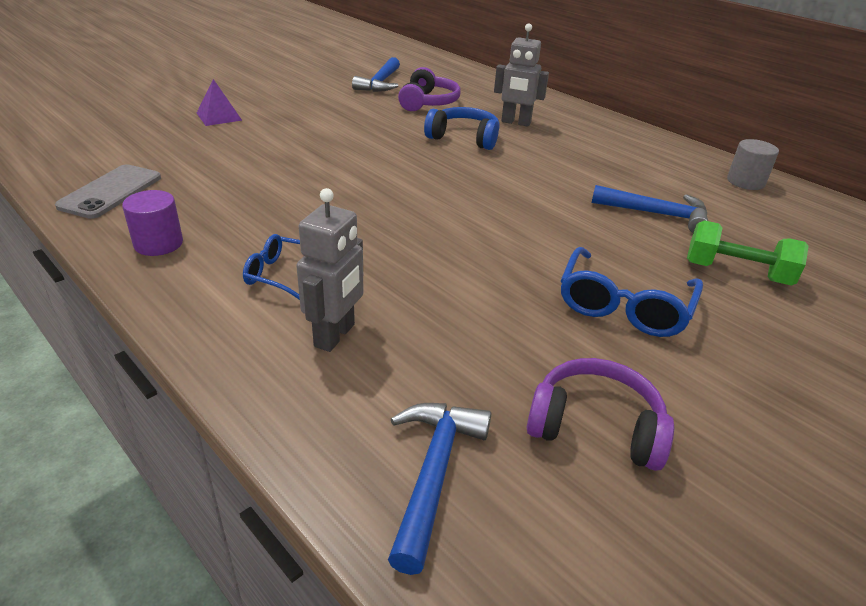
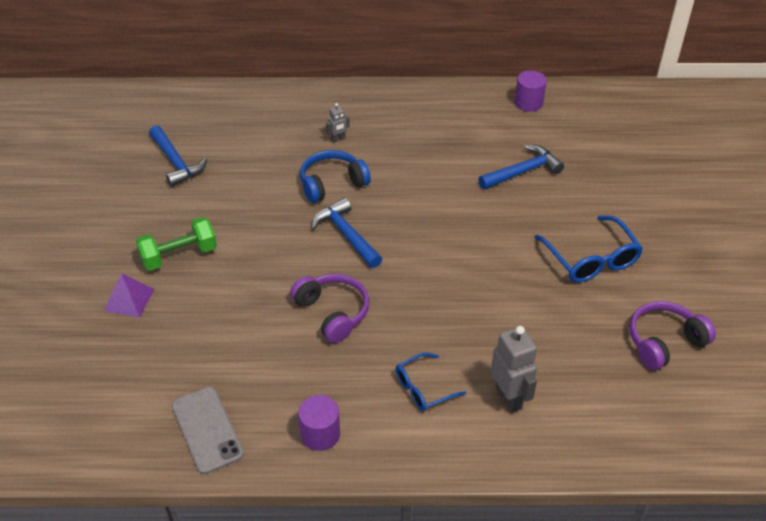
camera: 45 degrees left, 10 degrees up
(428, 102) = (249, 160): purple headphones -> purple headphones (333, 312)
(434, 473) = (645, 422): blue hammer -> blue hammer (346, 235)
(516, 122) = (338, 139): grey robot -> grey robot, size x0.51
(736, 273) = (605, 191): green dumbbell -> green dumbbell (179, 255)
(745, 182) = (528, 103): grey cylinder -> purple cylinder

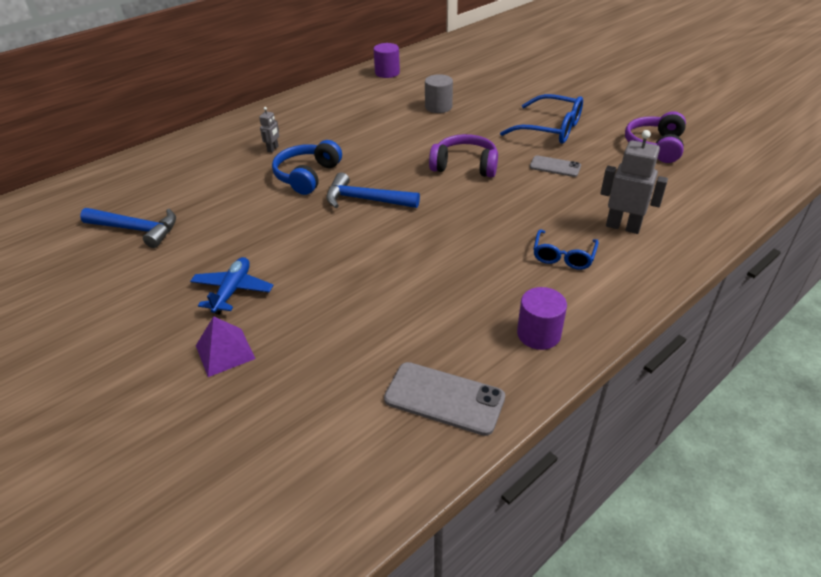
camera: 40 degrees left, 5 degrees down
(179, 255) = (233, 290): green dumbbell -> blue plane
(333, 312) = (427, 251): purple headphones -> purple headphones (465, 166)
(523, 171) = (438, 107): blue hammer -> grey cylinder
(537, 302) = (555, 167): none -> grey phone

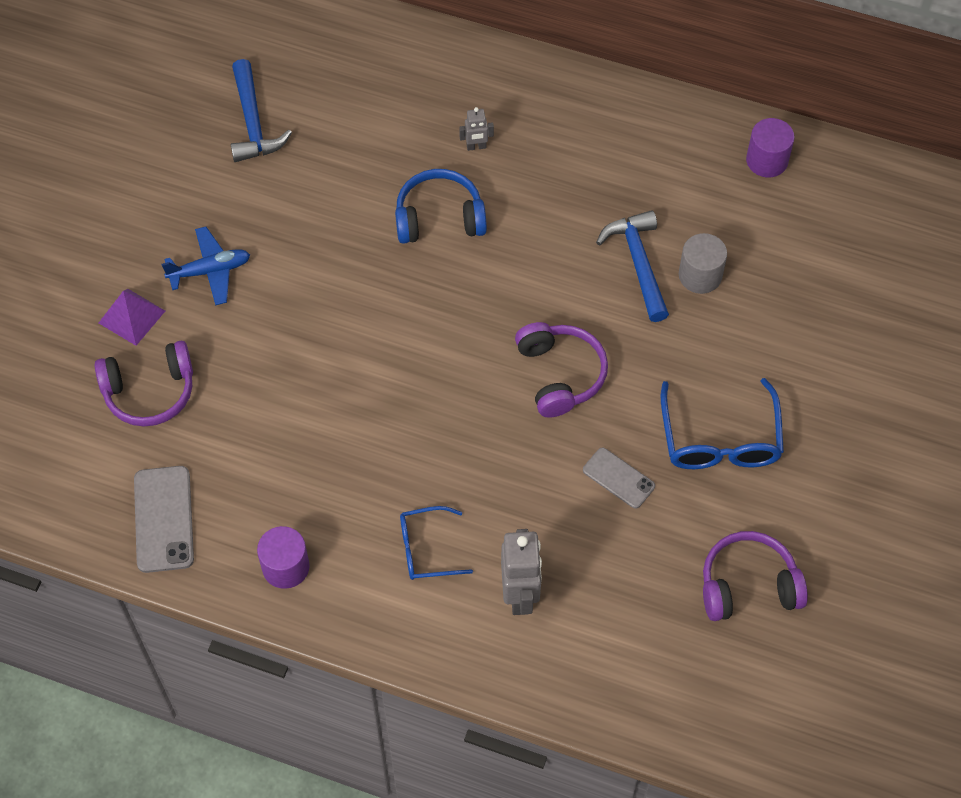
camera: 60 degrees right, 20 degrees up
(308, 364) = (150, 391): none -> purple headphones
(365, 200) = (425, 304): blue hammer -> blue hammer (638, 263)
(555, 167) = (618, 478): grey phone -> grey phone turned 45 degrees counterclockwise

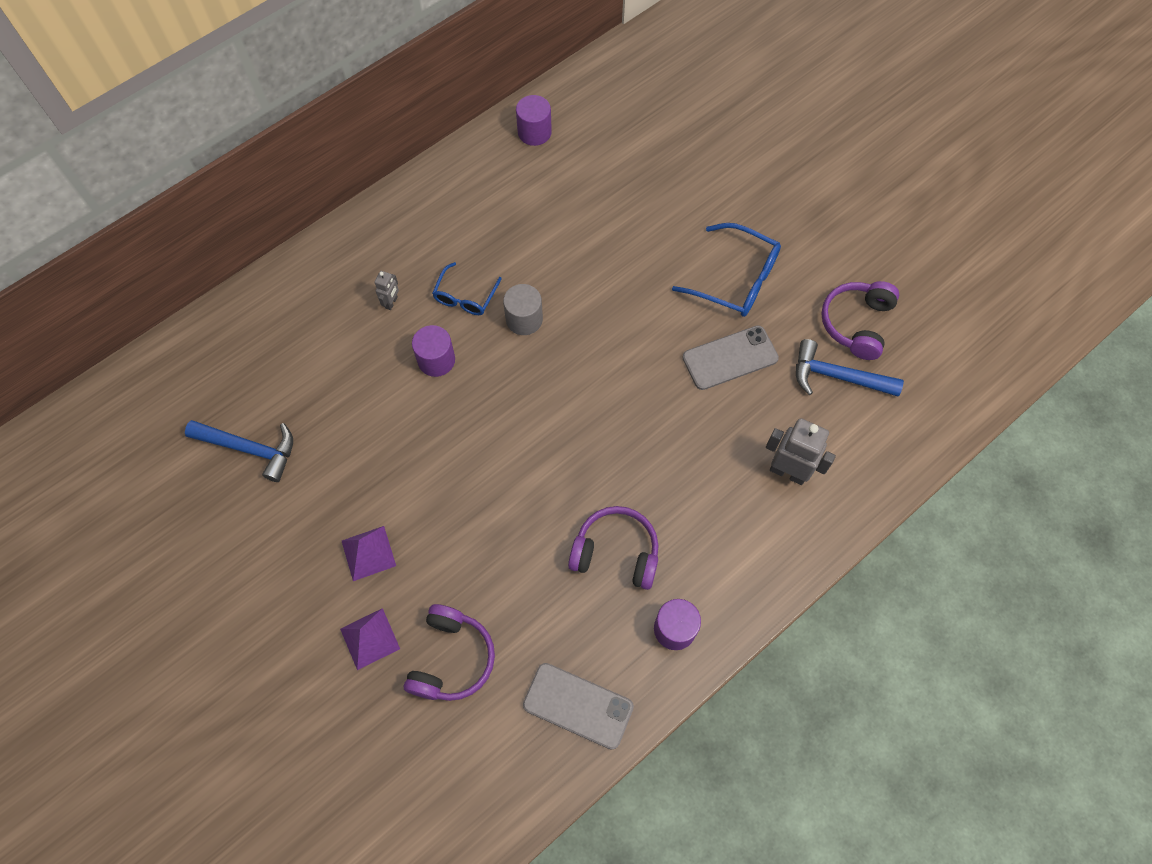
camera: 60 degrees left, 5 degrees up
(210, 271) = (368, 553): blue plane -> purple pyramid
(426, 549) = (715, 517): blue glasses -> blue glasses (465, 296)
(439, 218) = (436, 360): blue headphones -> purple cylinder
(560, 374) = (624, 350): purple headphones -> purple headphones (616, 552)
(618, 478) = (730, 358): grey phone -> grey phone, size x1.58
(638, 263) = (564, 252): blue hammer -> blue hammer (837, 376)
(700, 275) = (599, 221): grey cylinder -> grey cylinder (524, 319)

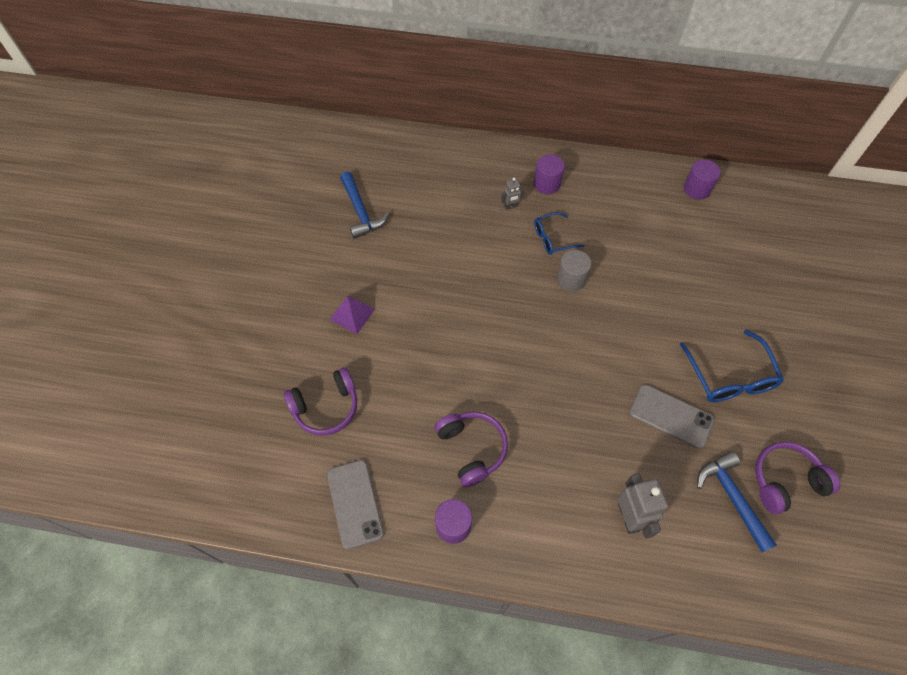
camera: 50 degrees right, 5 degrees down
(370, 639) = (303, 355): purple pyramid -> none
(436, 360) = (499, 255): purple cylinder -> purple cylinder (547, 184)

